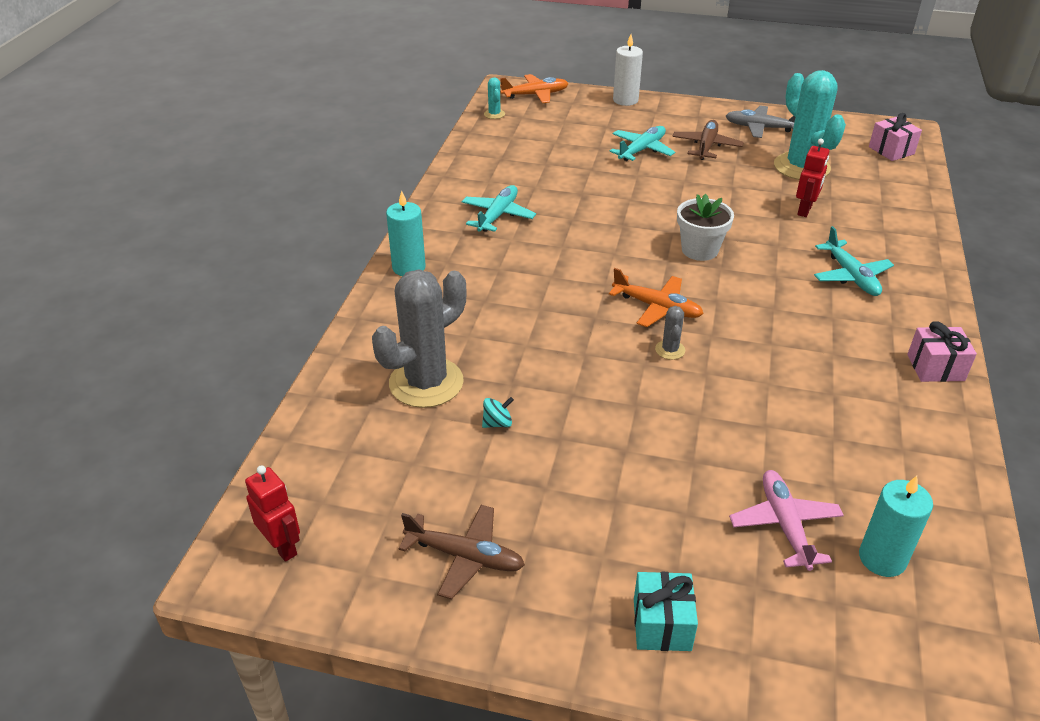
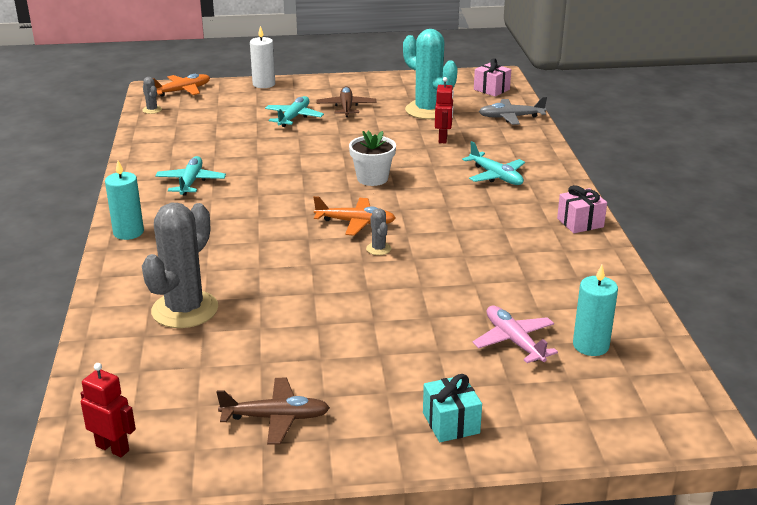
camera: 20 degrees left, 10 degrees down
(494, 114) = (152, 110): turquoise cactus -> grey cactus
(497, 423) = (260, 325): turquoise spinning top -> none
(761, 128) = (384, 88): grey plane -> grey plane (511, 117)

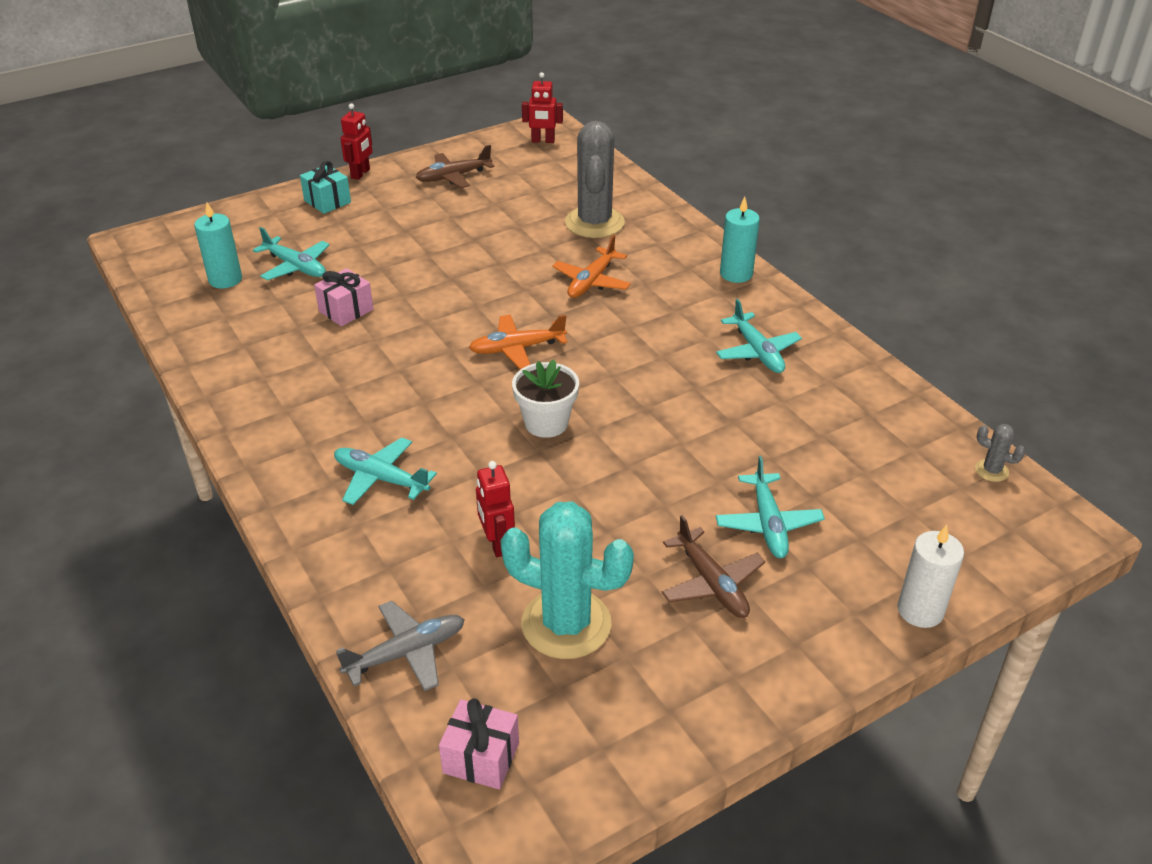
camera: 155 degrees right, 10 degrees up
(182, 91) = (1020, 538): orange plane -> orange plane (592, 281)
(378, 249) = (469, 323): grey cactus -> none
(389, 460) = (361, 174): none -> red robot
(514, 341) = (295, 266): pink plane -> turquoise plane
(580, 223) = (247, 423): pink gift -> pink gift (346, 310)

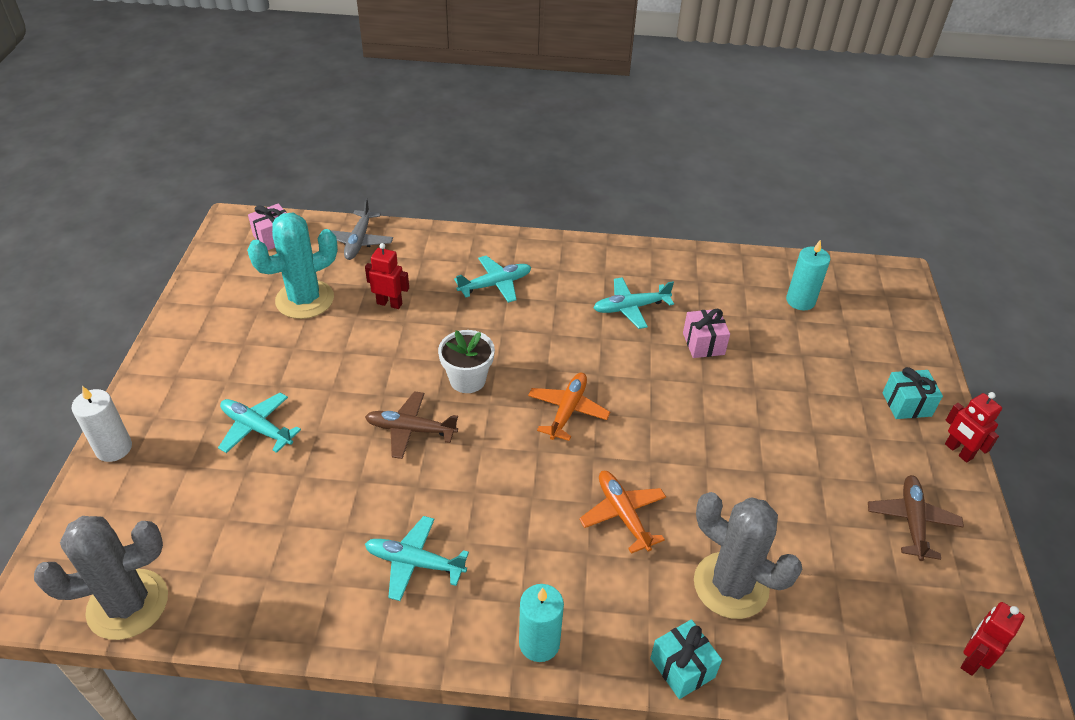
camera: 125 degrees right, 5 degrees up
(295, 266) = (794, 342): turquoise plane -> turquoise plane (631, 308)
(677, 221) = (682, 668): none -> turquoise gift
(711, 583) = (254, 371): brown plane -> brown plane (411, 430)
(991, 471) = (128, 604): grey cactus -> grey cactus, size x2.39

